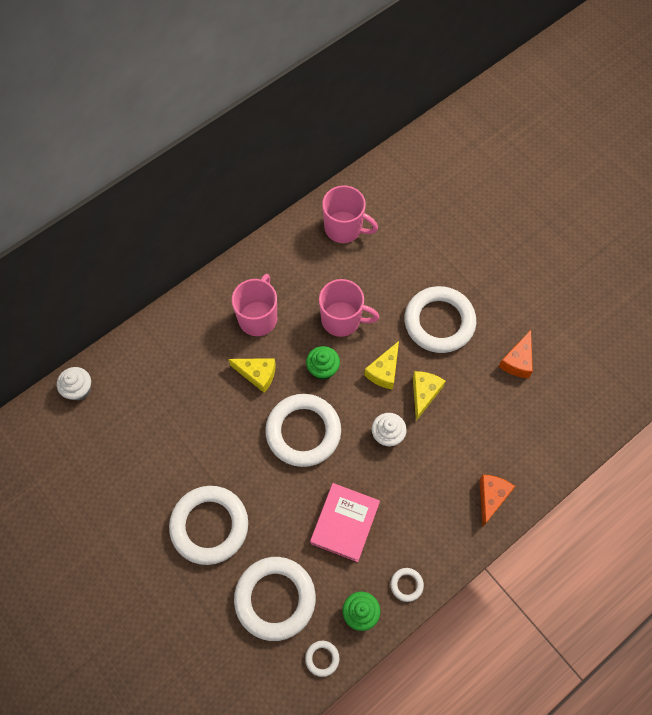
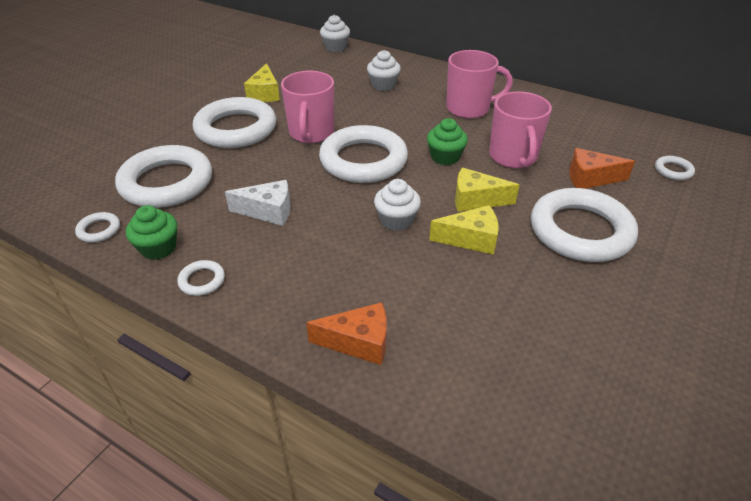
camera: 70 degrees right, 25 degrees down
(184, 371) = (383, 85): none -> white cupcake
(257, 374) = (408, 121): yellow cheese -> yellow cheese (265, 94)
(344, 228) = (622, 136): pink mug -> pink mug (311, 133)
(345, 523) = (268, 211): pink book -> white cheese
(399, 224) = (673, 170): none -> white ring
(517, 361) = (595, 325): orange cheese -> orange cheese (590, 178)

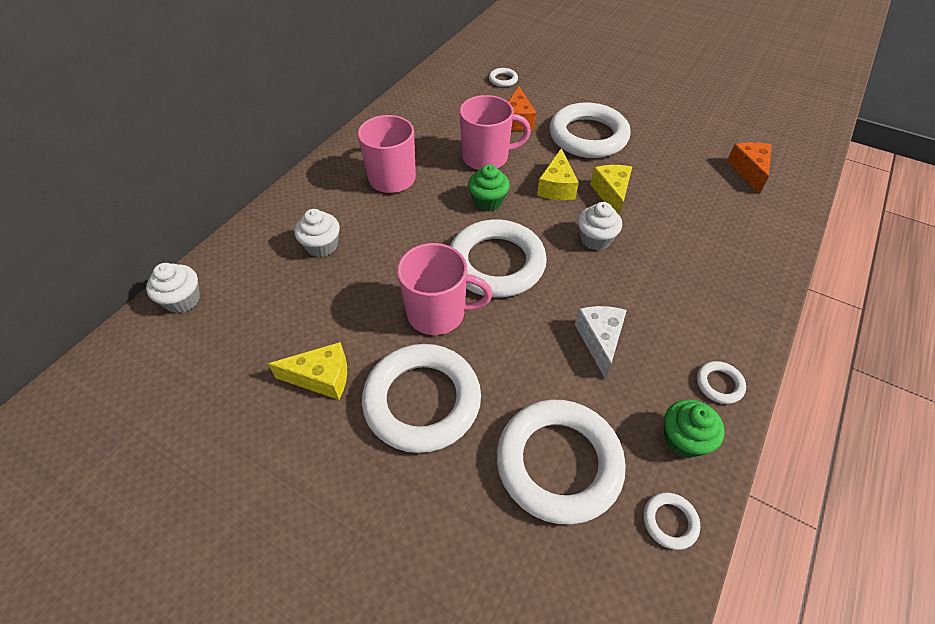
camera: 90 degrees left, 10 degrees up
(359, 342) = (748, 263): orange cheese -> orange cheese (748, 171)

